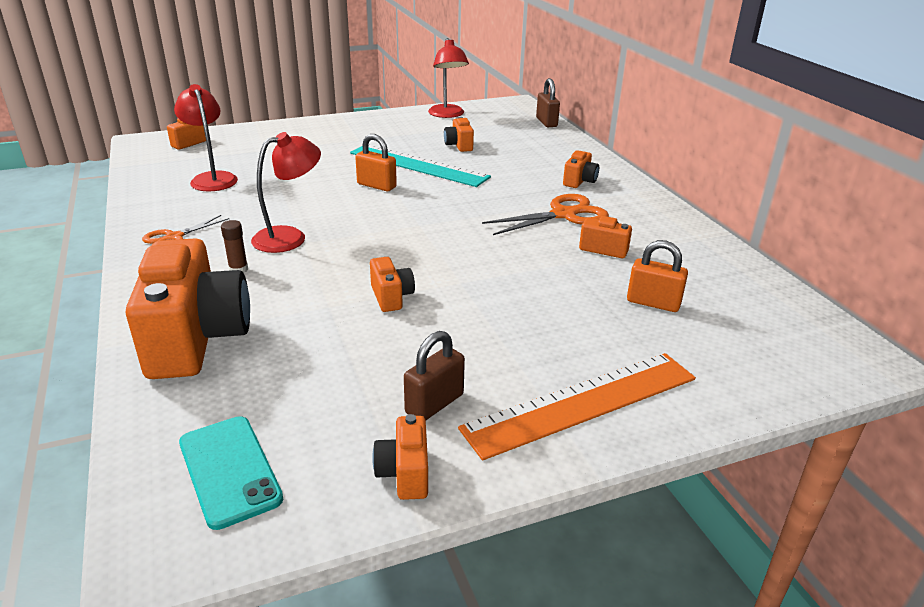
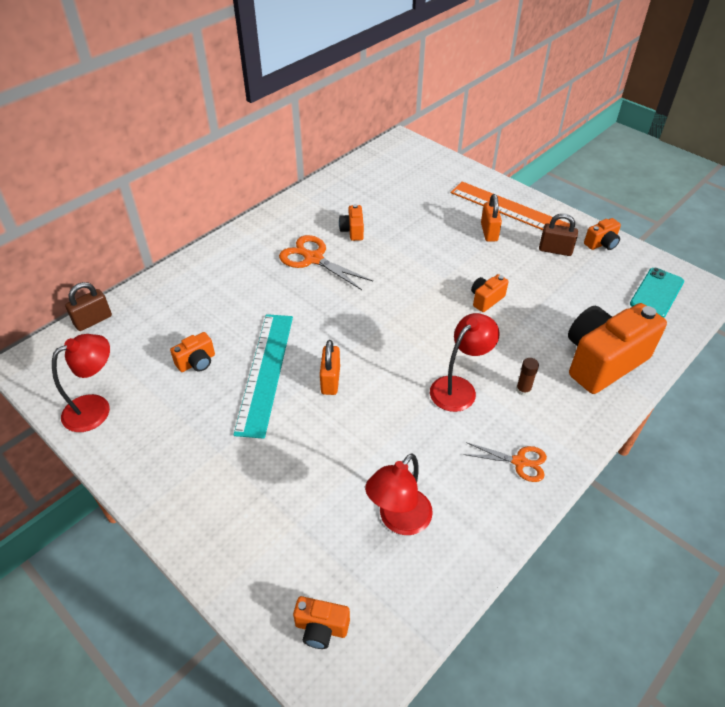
camera: 115 degrees left, 15 degrees up
(290, 237) = (459, 388): red lamp -> red lamp turned 105 degrees clockwise
(579, 181) = (244, 264): orange camera -> none
(653, 303) = (404, 203): orange padlock -> orange padlock (489, 232)

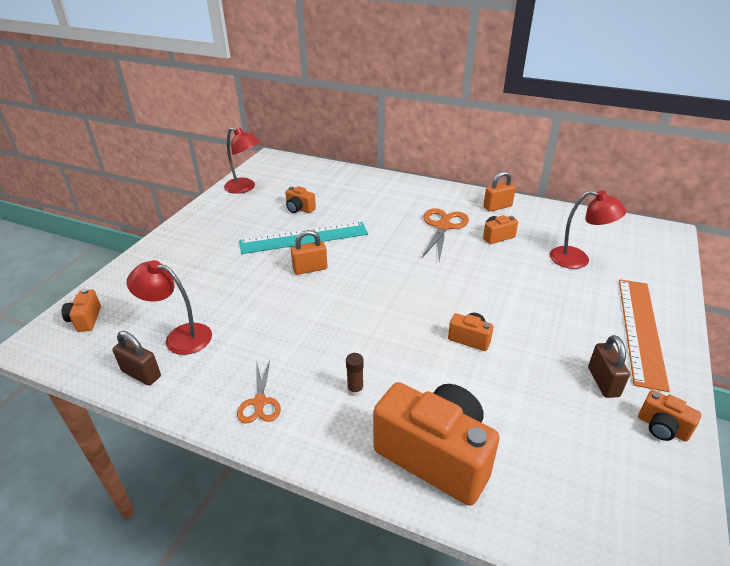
camera: 70 degrees right, 10 degrees down
(93, 320) = (316, 165): brown padlock -> brown padlock (141, 374)
(459, 388) = (336, 343): red lamp -> red lamp (578, 260)
(489, 232) = (581, 321): orange padlock -> orange padlock (497, 207)
(656, 293) = (612, 506): turquoise phone -> none

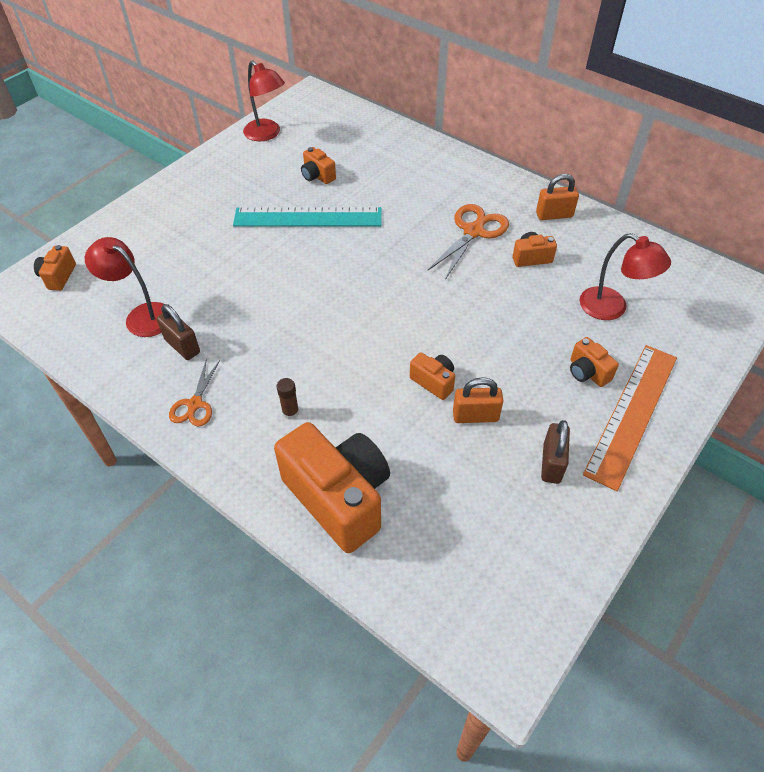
camera: 15 degrees right, 15 degrees up
(141, 374) = (95, 349): brown padlock -> brown padlock (182, 346)
(310, 269) = (299, 260): orange padlock -> orange padlock (475, 416)
(662, 428) = (584, 527): orange camera -> orange camera (587, 372)

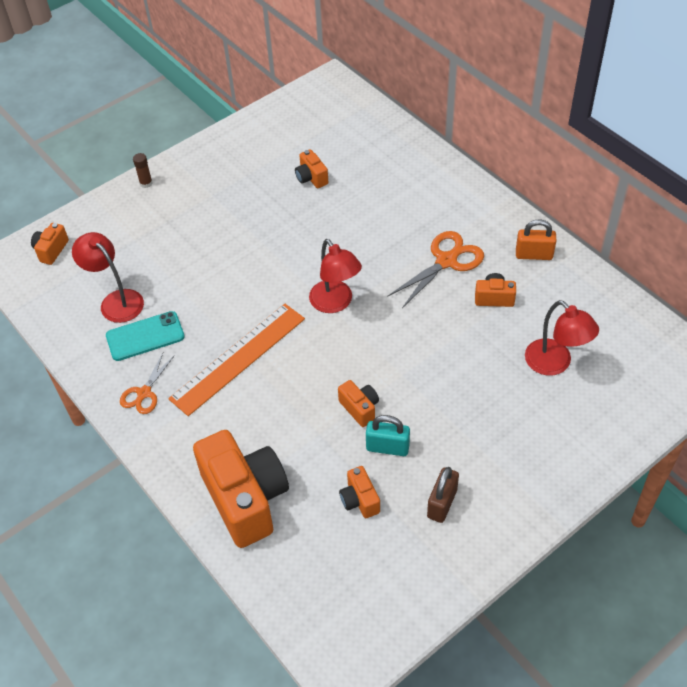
camera: 15 degrees right, 0 degrees up
(182, 346) = (145, 336): brown padlock -> turquoise phone
(267, 134) = (274, 124): red lamp -> red lamp (335, 303)
(290, 412) = (224, 415): brown glue stick -> brown glue stick (146, 183)
(308, 217) = (290, 222): turquoise ruler -> none
(475, 416) = (387, 447): orange padlock -> turquoise padlock
(587, 372) = (506, 424): orange camera -> orange camera (359, 500)
(632, 413) = (534, 470): orange ruler -> orange ruler (238, 358)

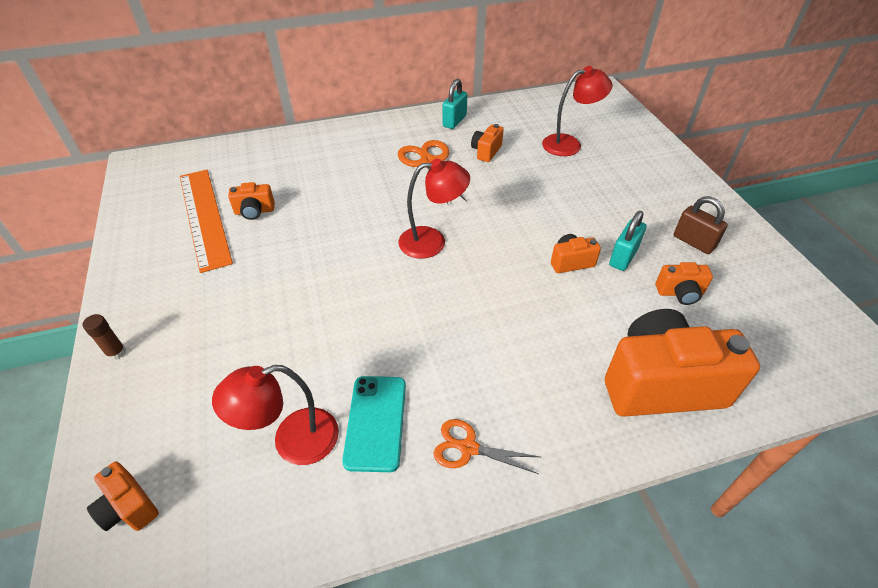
camera: 70 degrees left, 5 degrees down
(144, 393) = (468, 448): orange scissors -> orange scissors turned 150 degrees clockwise
(238, 358) = (461, 337): orange ruler -> orange ruler (204, 217)
(534, 255) = (454, 121): orange padlock -> turquoise padlock

